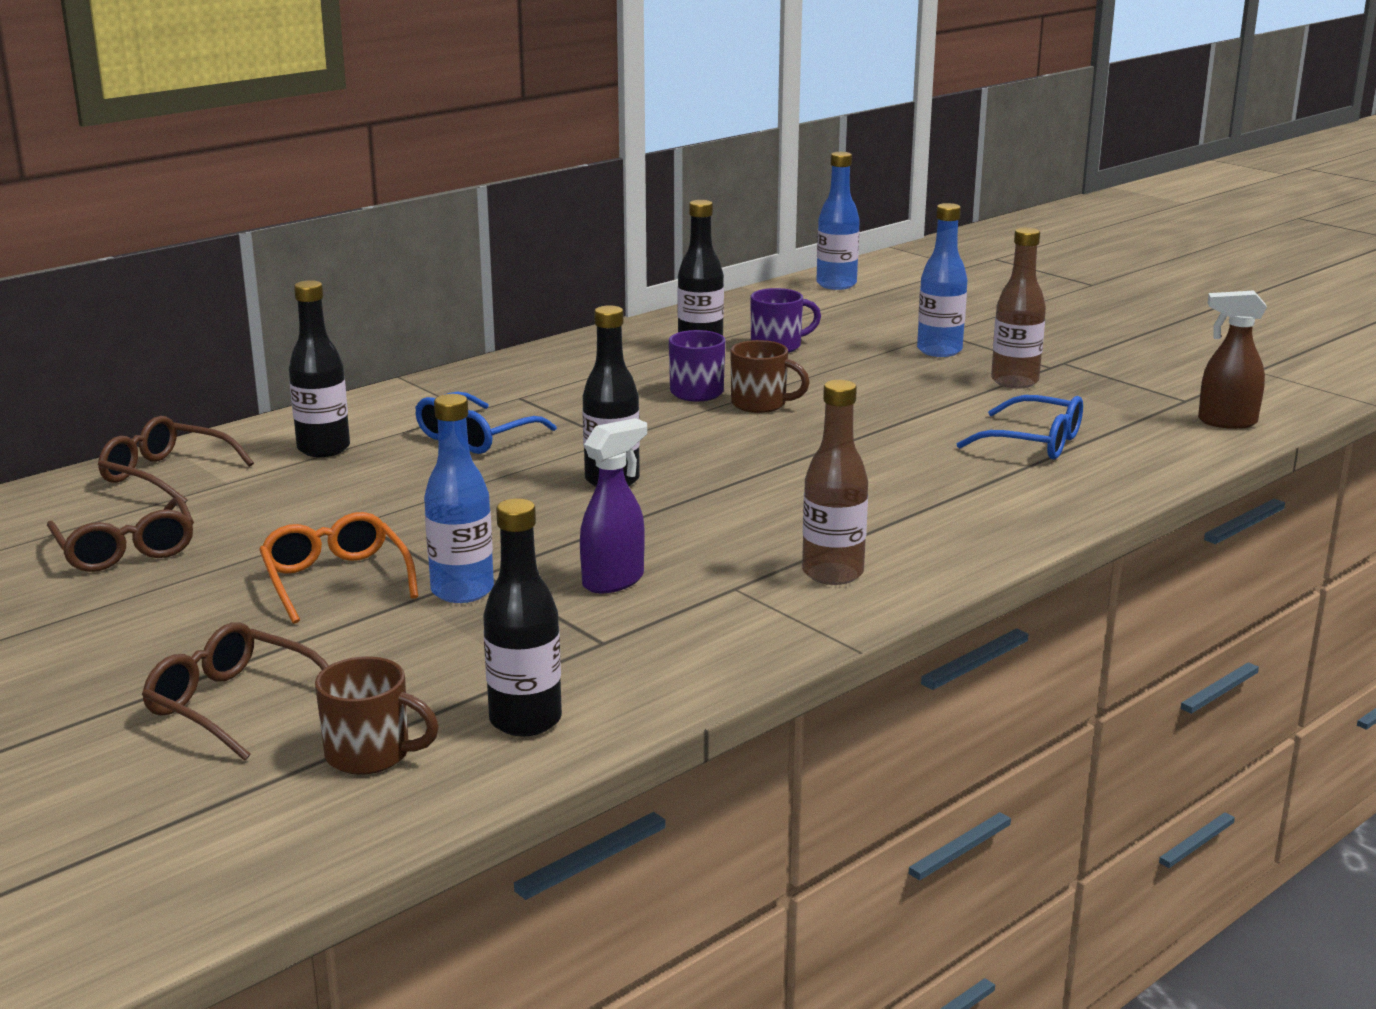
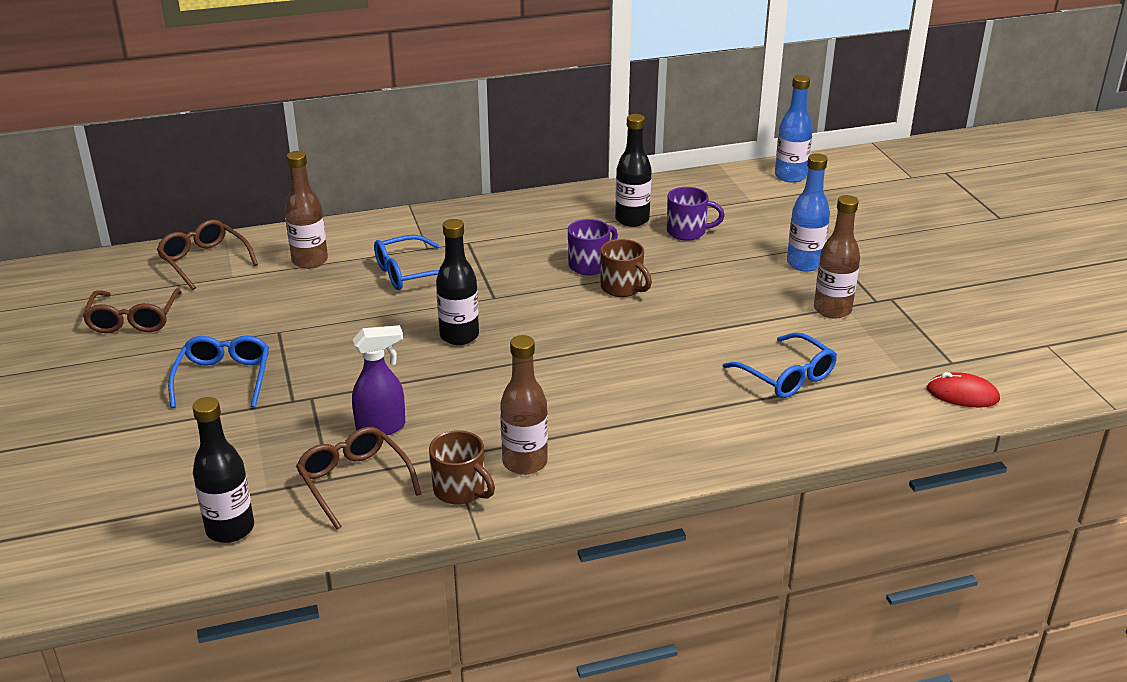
camera: 25 degrees right, 10 degrees up
(232, 704) = (89, 463): brown glasses -> brown glasses (354, 481)
(323, 449) = (310, 261): black bottle -> brown bottle
(335, 580) = (224, 378): orange glasses -> blue glasses
(371, 754) = (127, 527): brown mug -> brown mug (461, 490)
(462, 591) = (286, 409): blue bottle -> none
(1226, 422) = (962, 394): brown spray bottle -> red mouse

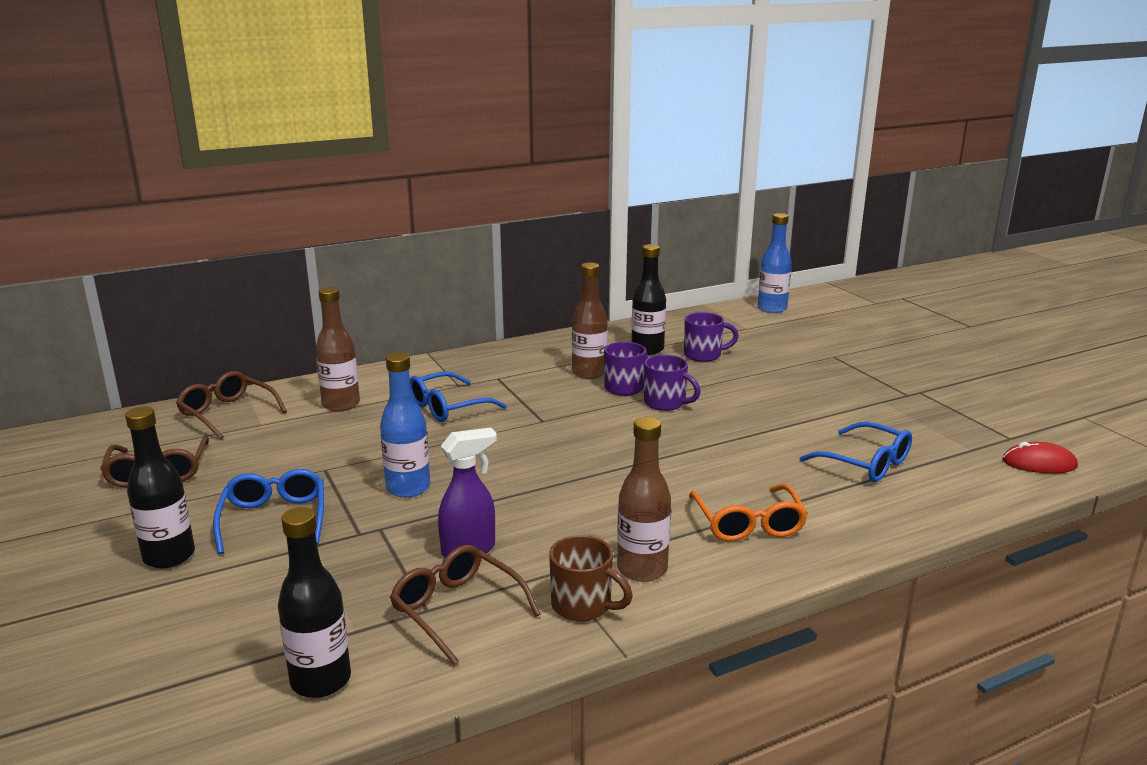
camera: 10 degrees left, 10 degrees down
(459, 336) = (521, 457): black bottle -> black bottle (169, 556)
(622, 288) = (666, 403): brown mug -> purple mug
(640, 429) = (748, 524): none -> orange glasses
(804, 264) = (824, 371): blue bottle -> blue bottle (408, 488)
(832, 310) = (873, 405): brown bottle -> brown bottle (589, 373)

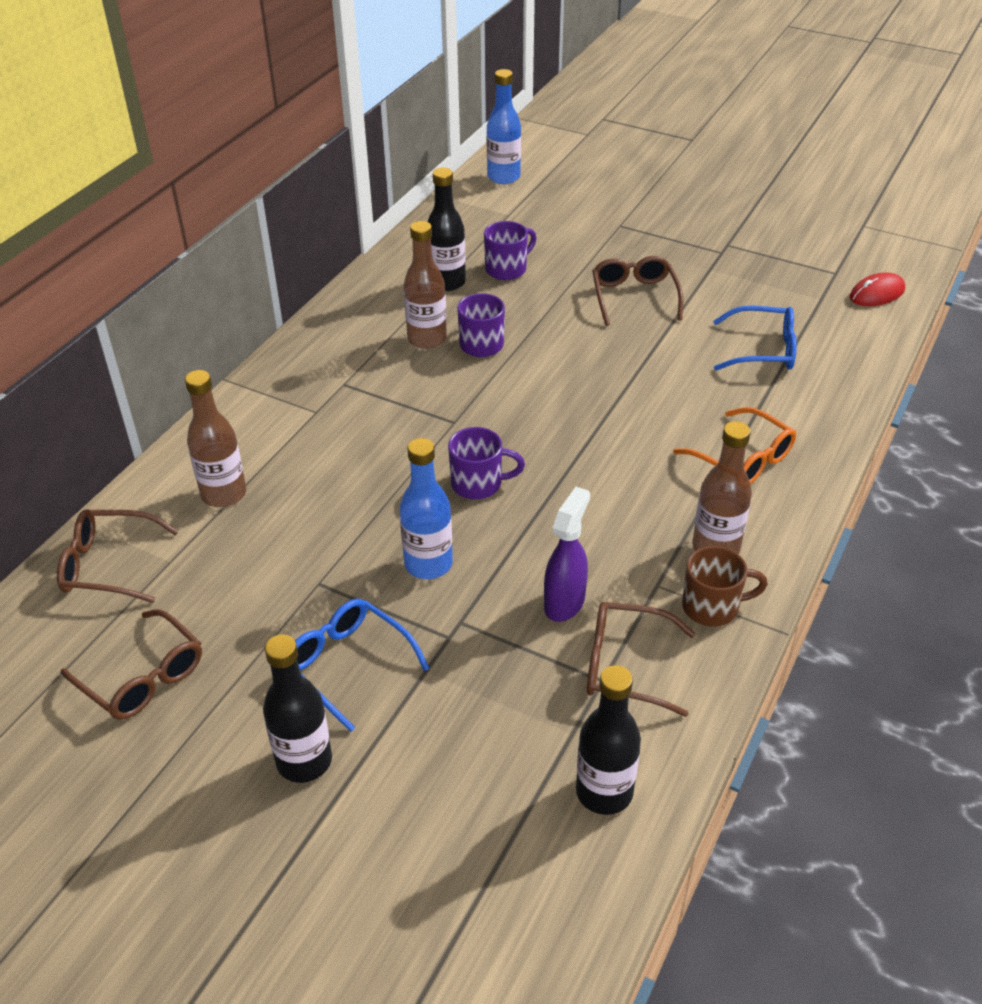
camera: 35 degrees left, 20 degrees up
(447, 407) = (341, 446): blue glasses -> none
(666, 403) = (539, 349): purple mug -> purple mug (478, 484)
(788, 398) = (634, 297): none -> brown glasses

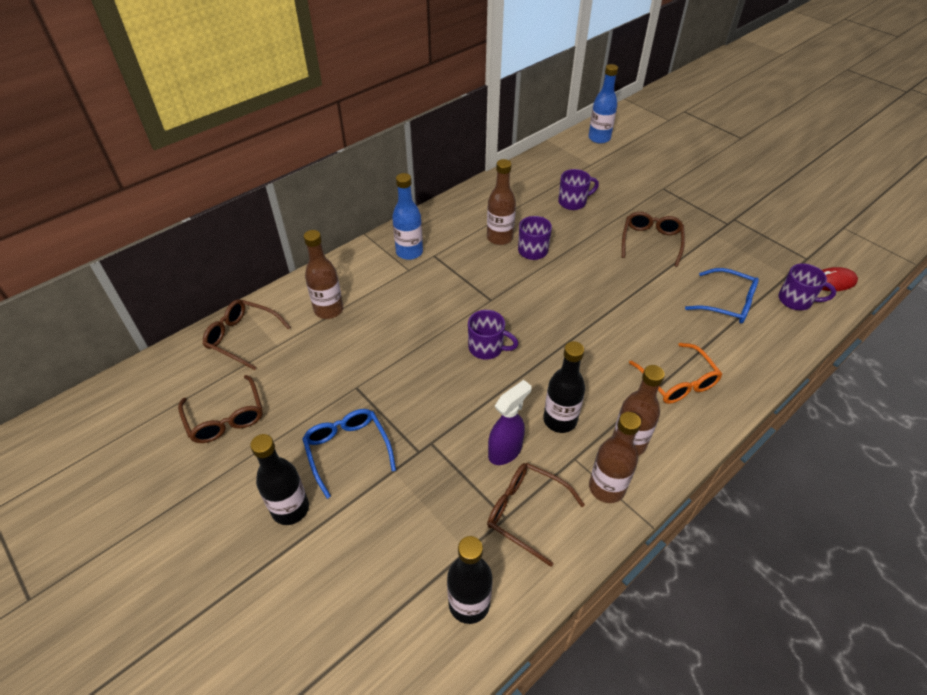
camera: 20 degrees right, 5 degrees up
(428, 564) = (429, 395): blue bottle -> blue bottle (409, 252)
(447, 282) = (530, 202): black bottle -> black bottle (560, 420)
(712, 607) = (606, 488): brown mug -> brown bottle
(843, 326) = (796, 300): none -> purple mug

